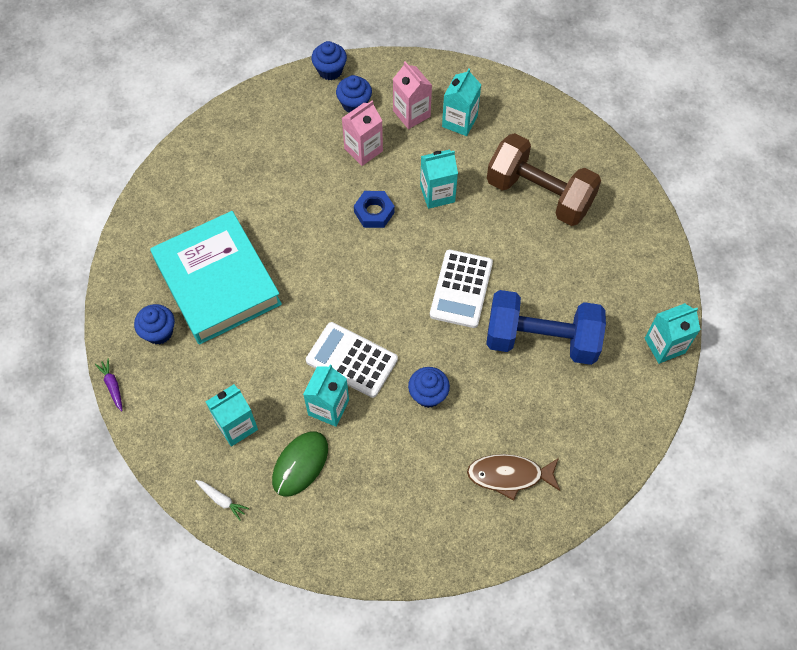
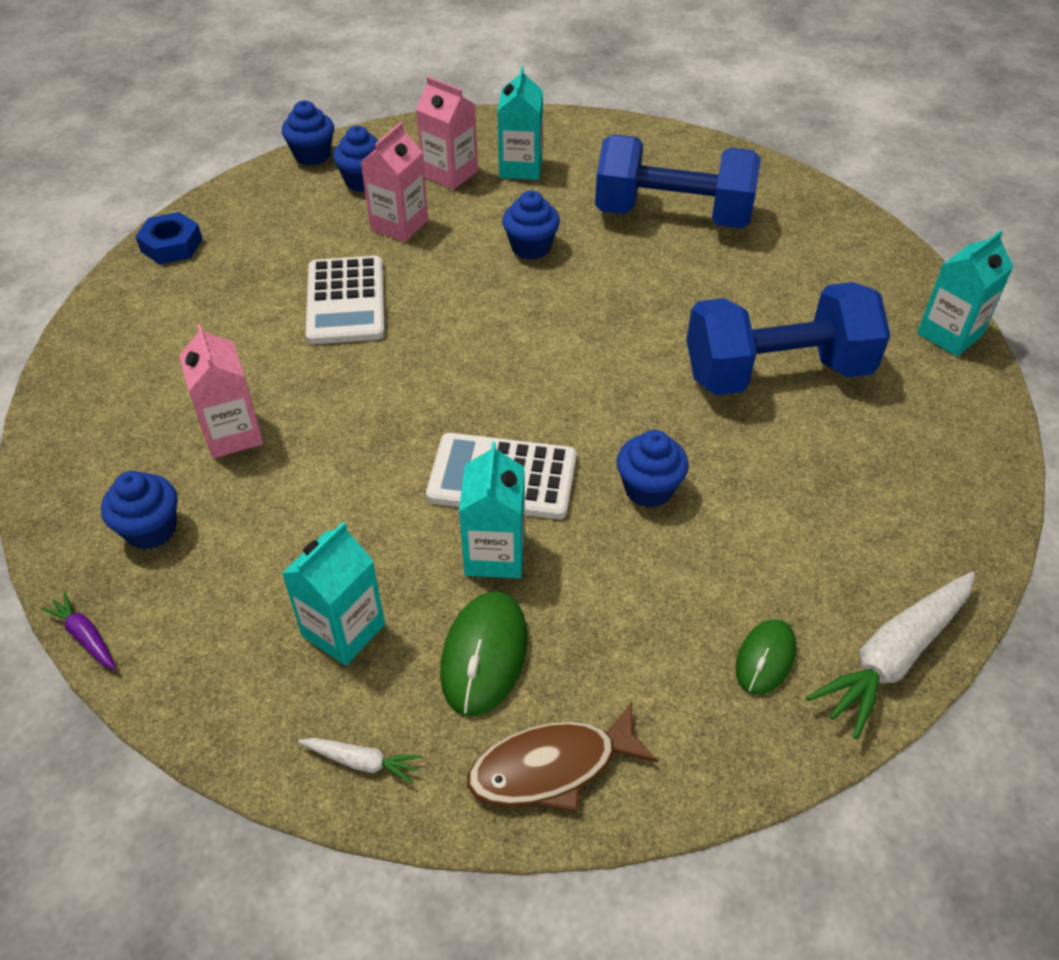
camera: 20 degrees left, 15 degrees down
(217, 282) = (233, 434): turquoise book -> pink carton
(374, 212) = (448, 288): blue nut -> blue nut (171, 245)
(437, 194) = (531, 247): turquoise carton -> blue cupcake
(440, 516) = (765, 658): none -> green mouse
(461, 289) = (625, 344): white calculator -> white calculator (345, 301)
(507, 539) = (893, 657): none -> white carrot
(509, 475) = (840, 562): brown fish -> brown fish (552, 767)
(539, 194) = (672, 215): brown dumbbell -> blue dumbbell

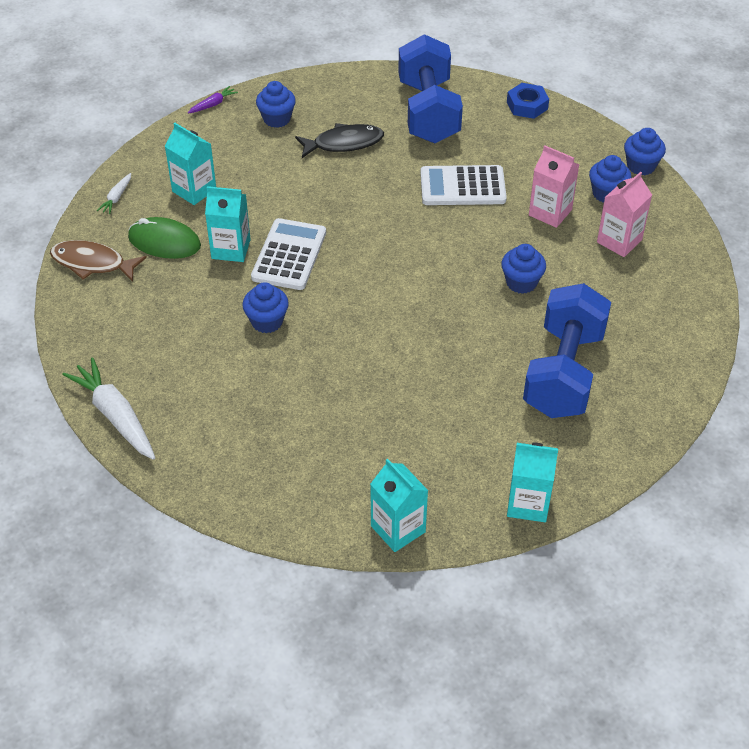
camera: 95 degrees right, 0 degrees up
(233, 434) = (344, 143): pink carton -> black fish
(520, 167) = (631, 283): turquoise carton -> turquoise carton (528, 503)
(552, 767) = (92, 263): brown fish -> brown fish turned 60 degrees counterclockwise
(765, 658) = (130, 356): green mouse -> none
(776, 373) = (365, 406): blue dumbbell -> blue dumbbell (428, 112)

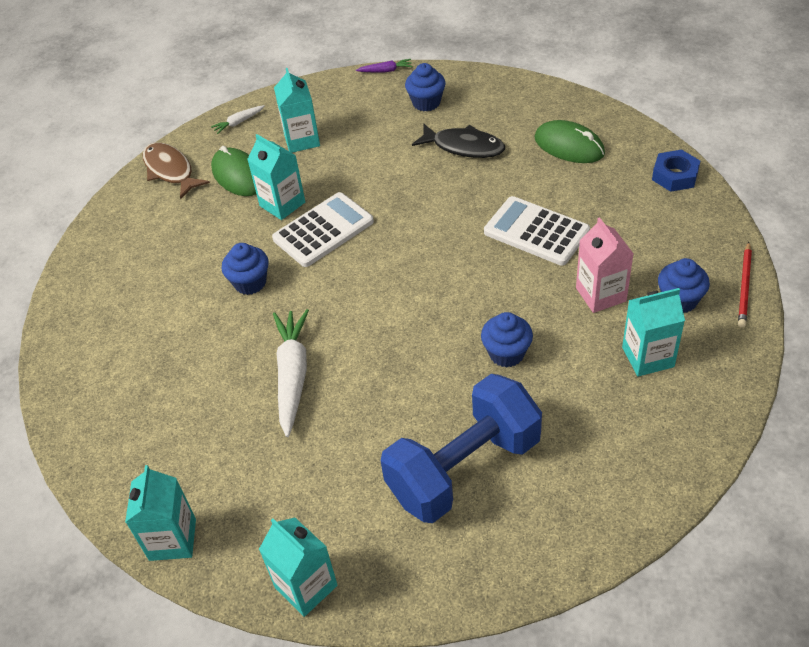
camera: 40 degrees right, 0 degrees up
(115, 416) = (65, 308): white carrot -> white carrot (292, 375)
(428, 112) = (569, 146): blue dumbbell -> green mouse
(619, 241) = (648, 357): pink carton -> turquoise carton
(641, 166) = (744, 286): blue cupcake -> red pencil

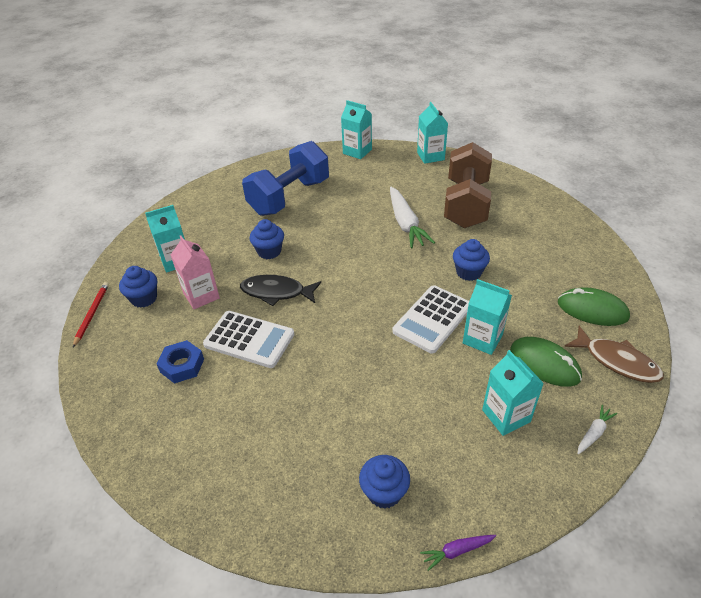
camera: 165 degrees right, 5 degrees down
(184, 401) = (466, 204): none -> brown dumbbell
(464, 147) = (326, 427): black fish -> black fish (276, 292)
(569, 146) = (213, 441): green mouse -> green mouse (592, 310)
(675, 175) = (112, 414): blue nut -> blue nut (182, 365)

